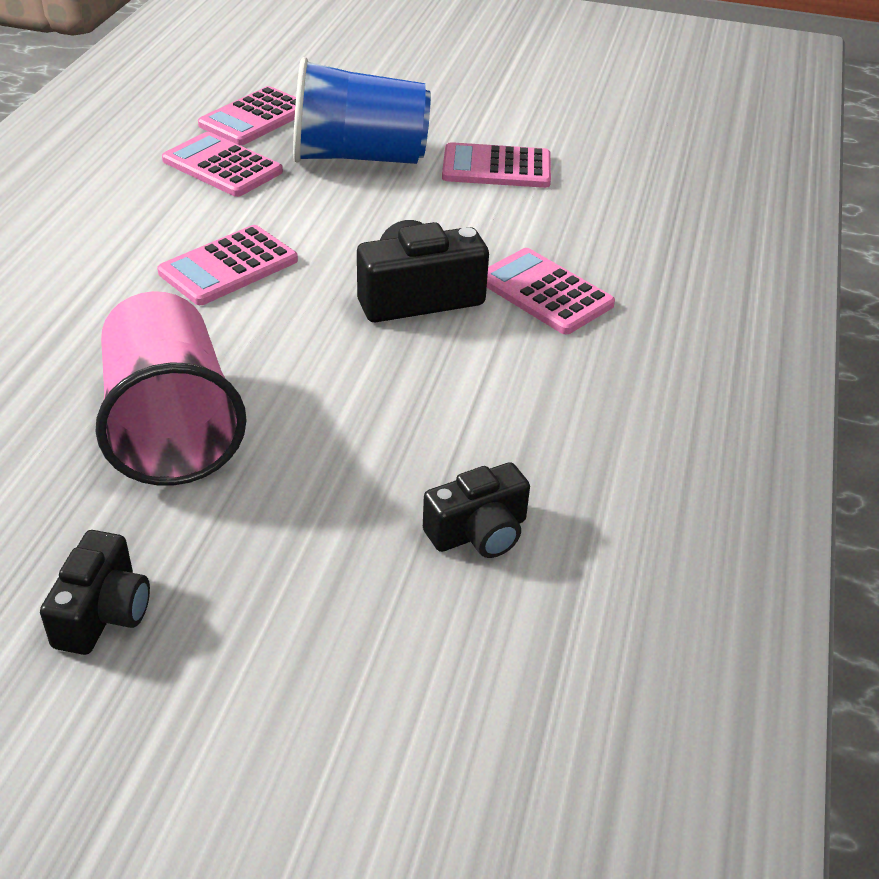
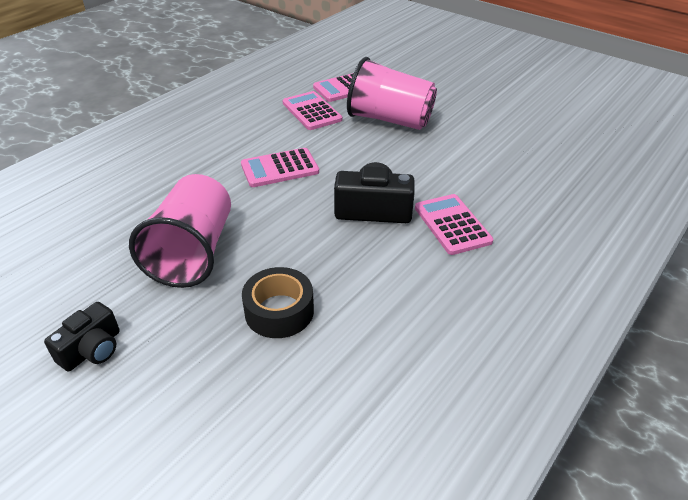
camera: 25 degrees right, 0 degrees up
(358, 157) = (389, 120): blue cup -> pink cup
(369, 474) = (279, 311): none -> black tape
(478, 532) = (320, 368): black camera -> none
(496, 168) = (468, 141): pink calculator -> none

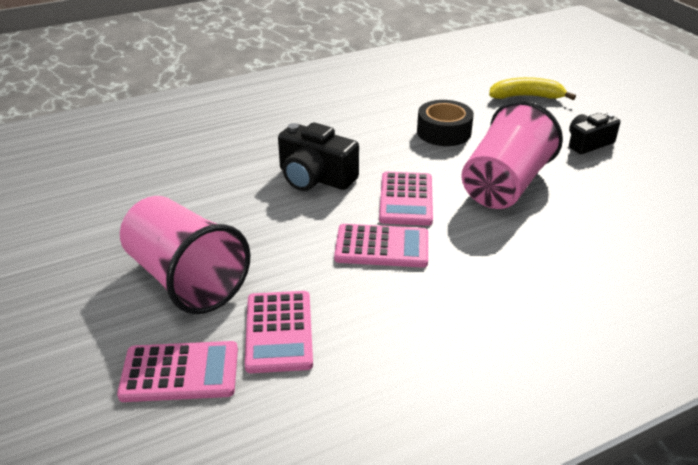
camera: 155 degrees left, 5 degrees down
(179, 439) = (526, 97): none -> yellow banana
(452, 224) = (259, 149): pink calculator -> pink calculator (406, 199)

